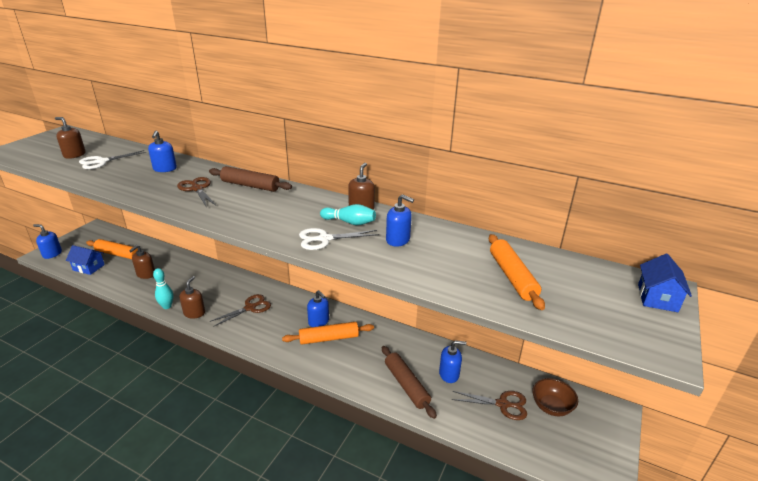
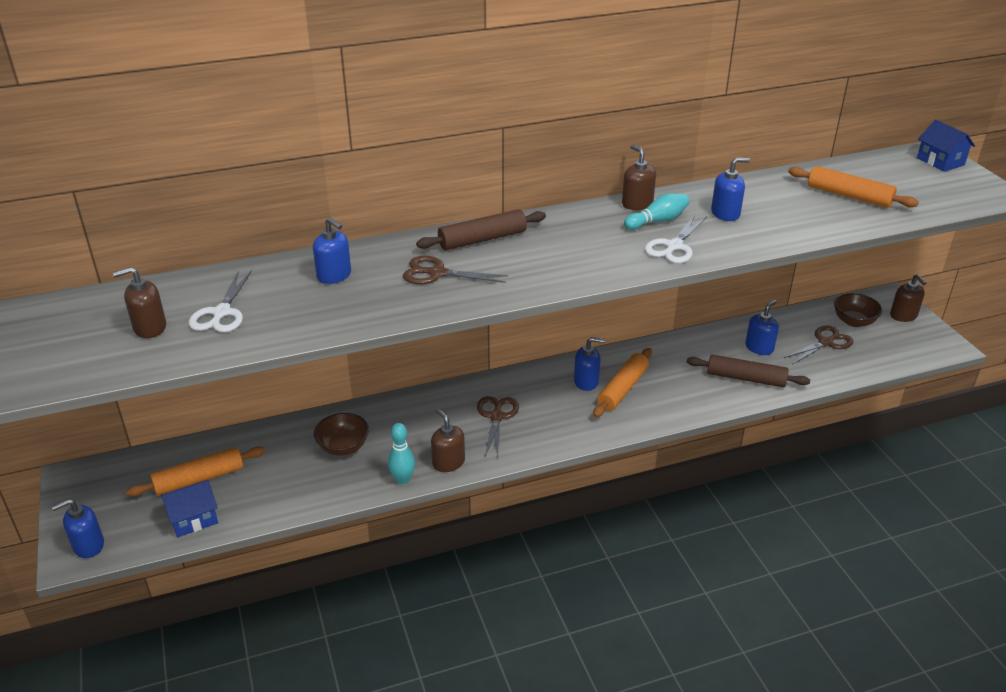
camera: 45 degrees left, 5 degrees up
(146, 274) = (297, 471): brown soap dispenser -> brown soap dispenser (903, 316)
(176, 277) = (343, 447): none -> brown bowl

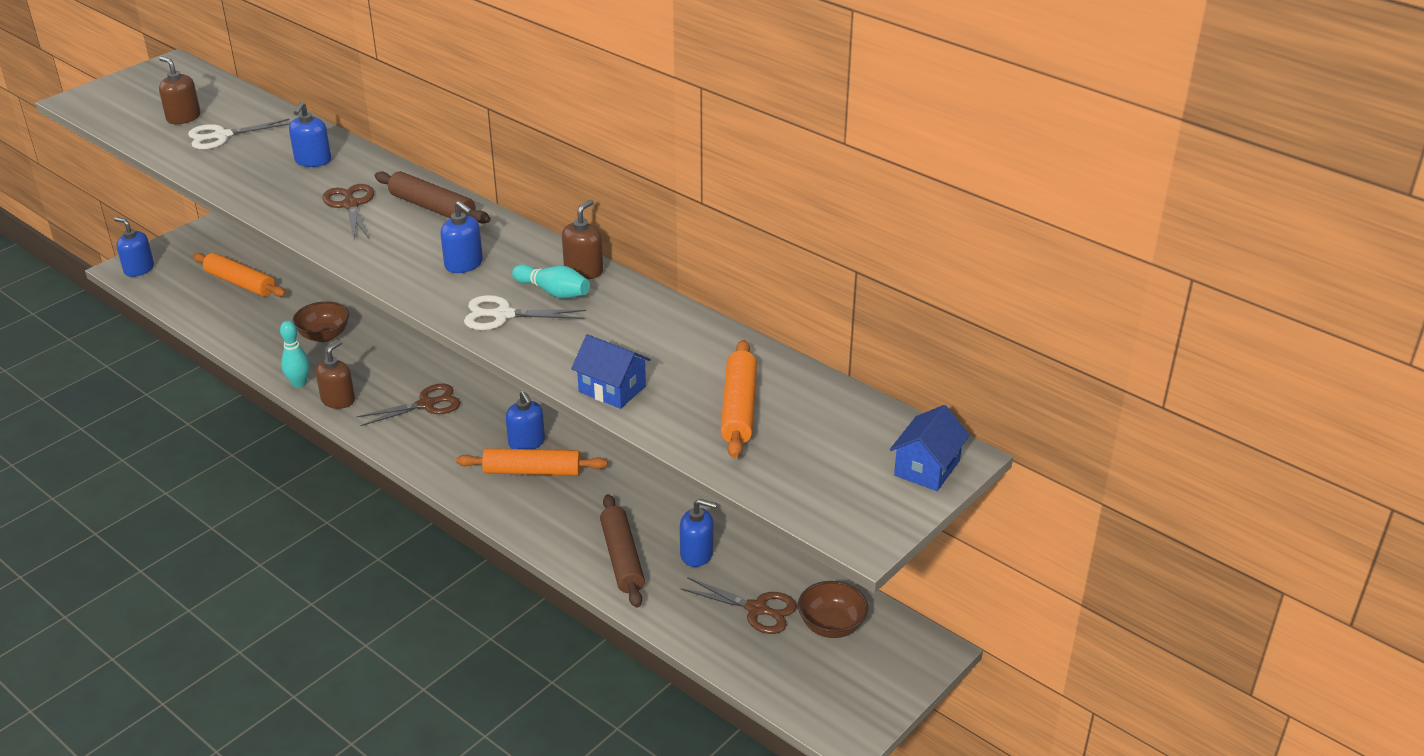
camera: 60 degrees right, 0 degrees up
(193, 519) = (192, 301): blue house -> blue house (612, 389)
(725, 213) = (609, 330): blue soap dispenser -> blue soap dispenser (464, 264)
(903, 316) = (890, 672): brown soap dispenser -> none

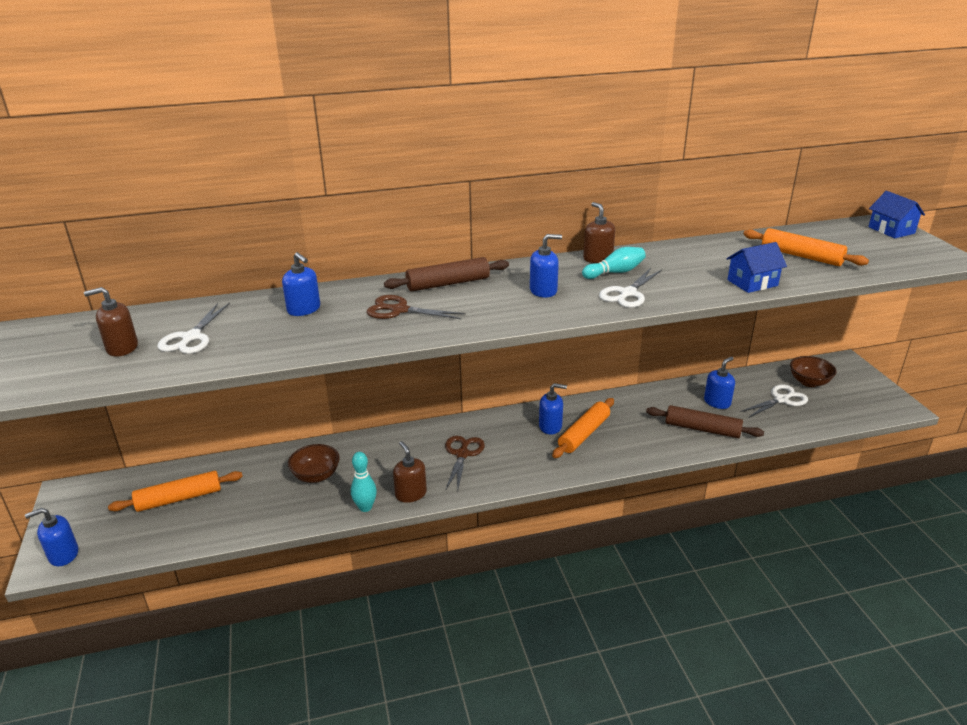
camera: 55 degrees left, 5 degrees down
(756, 609) = (781, 400): brown scissors -> white scissors

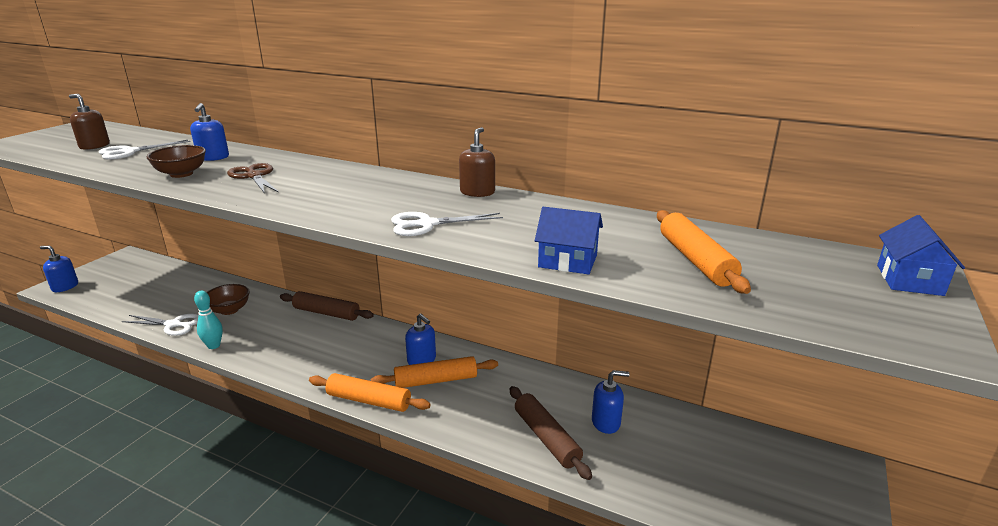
camera: 40 degrees right, 5 degrees down
(179, 498) = (153, 285): orange rolling pin -> orange rolling pin (369, 401)
(411, 494) = (251, 353): brown soap dispenser -> none
(448, 283) = (326, 172): brown rolling pin -> brown rolling pin (326, 313)
(462, 454) = (328, 345): brown scissors -> none
(543, 291) = (371, 198): blue soap dispenser -> none
(615, 272) = (461, 206): turquoise bowling pin -> none
(781, 400) = (685, 460): white scissors -> white scissors (173, 325)
(809, 382) = (755, 462): brown bowl -> brown bowl (181, 174)

